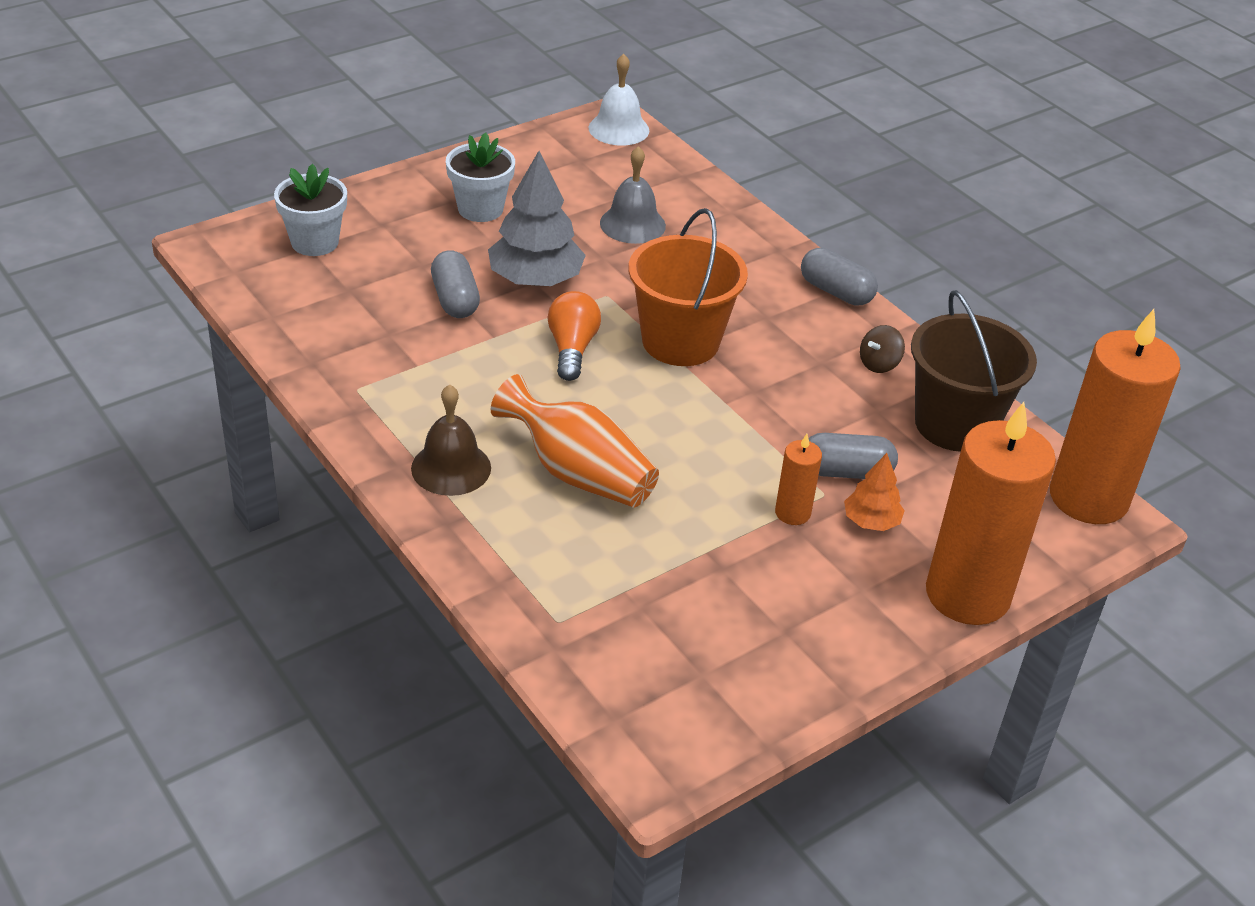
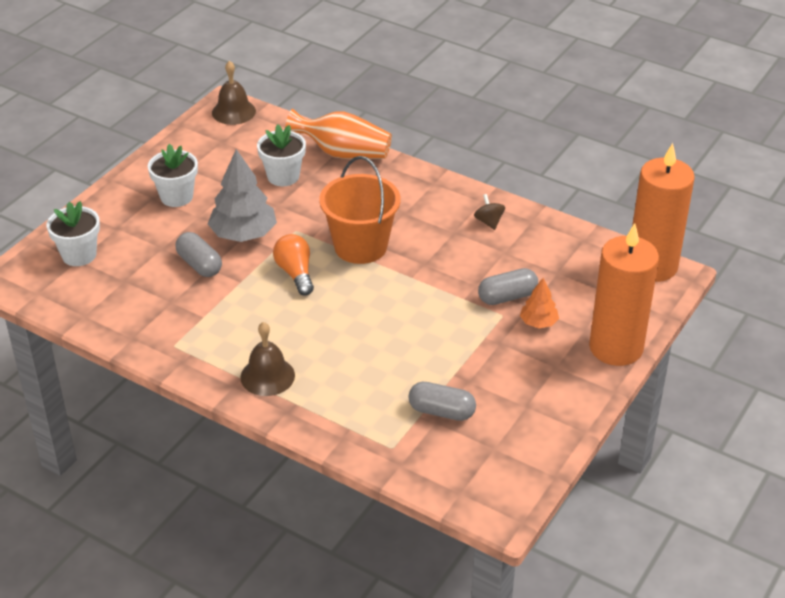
camera: 20 degrees left, 0 degrees up
(578, 473) = (348, 353): orange vase -> orange vase (342, 153)
(619, 129) = (233, 112): white bell -> brown bell
(632, 224) = (283, 176): grey bell -> white flower pot
(792, 513) = (490, 333): orange candle -> none
(836, 292) = (437, 182): grey capsule -> grey capsule (441, 411)
(879, 364) = (489, 222): brown spinning top -> brown spinning top turned 135 degrees clockwise
(955, 424) = (554, 246): brown bucket -> none

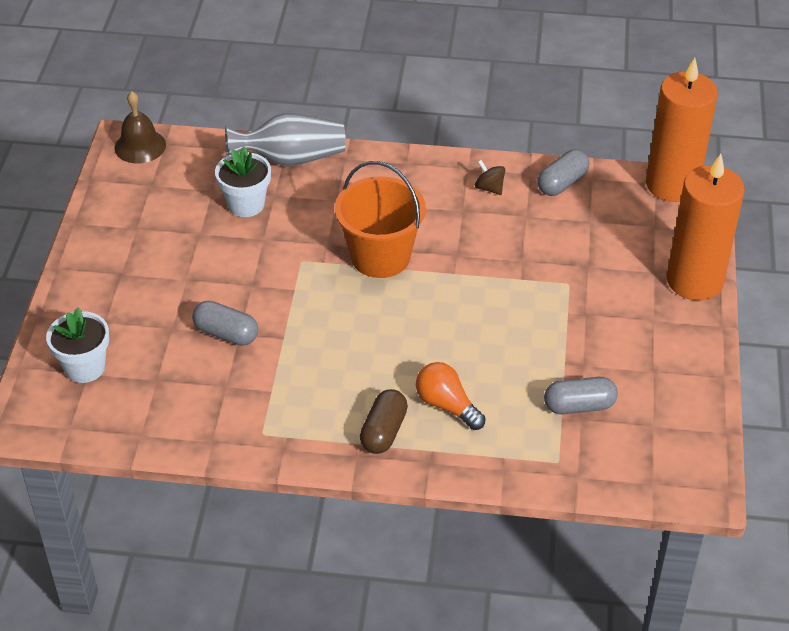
camera: 25 degrees left, 5 degrees up
(176, 197) = (146, 264): white flower pot -> none
(243, 234) = (249, 283): grey tree -> none
(267, 376) = (384, 431): brown bell -> brown capsule
(295, 273) = (334, 309): orange light bulb -> orange light bulb (447, 405)
(342, 153) = (291, 159): orange vase -> grey vase
(507, 297) = (560, 263): grey capsule -> grey capsule (562, 183)
(538, 322) = (607, 280): orange tree -> none

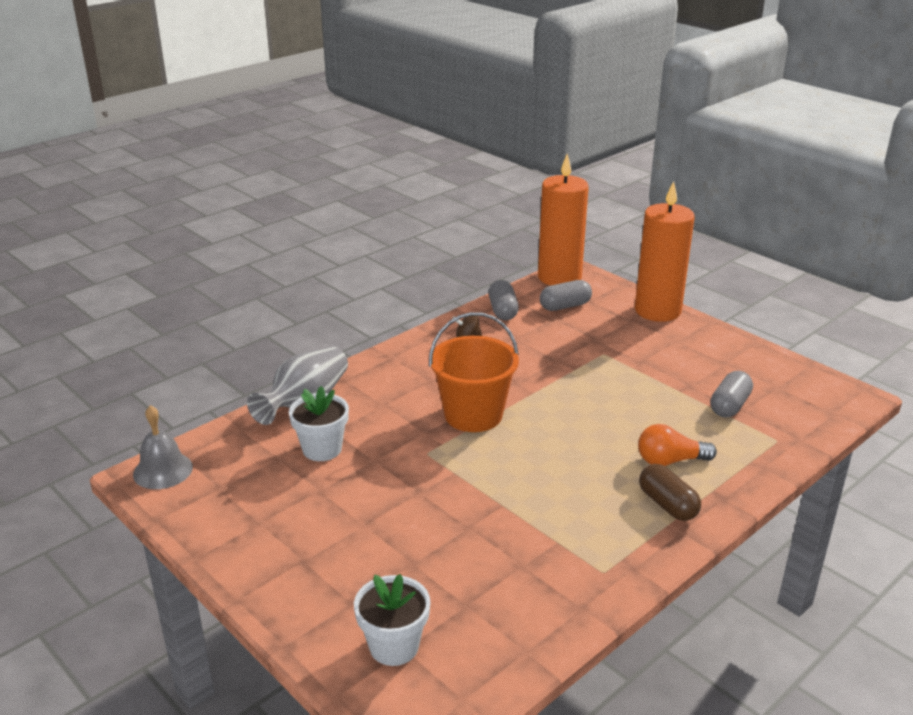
camera: 50 degrees left, 15 degrees down
(140, 146) = (163, 470): brown bell -> grey bell
(226, 333) = (459, 534): grey capsule -> grey capsule (565, 306)

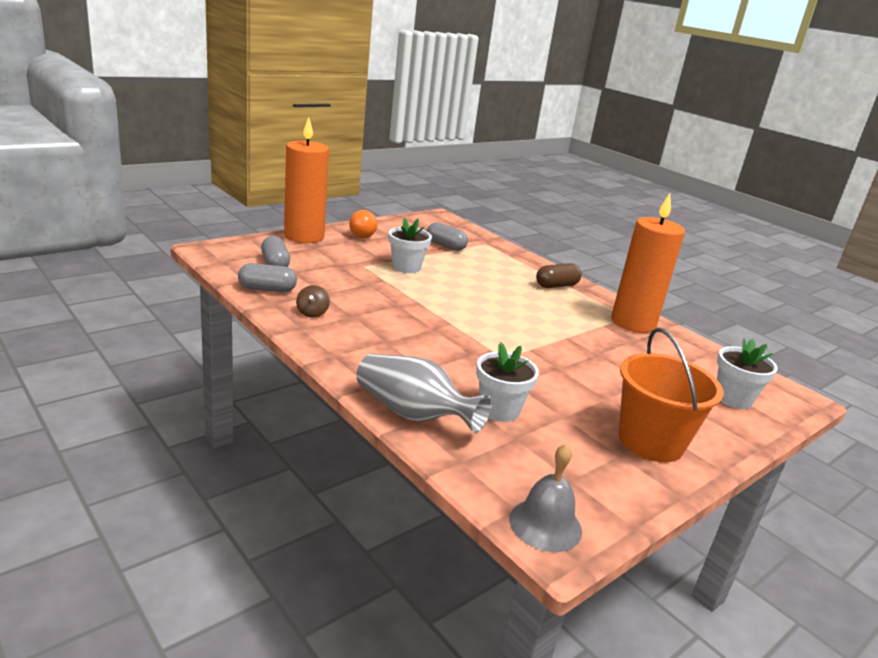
camera: 90 degrees left, 5 degrees down
(473, 415) = (447, 330): orange bucket -> orange bucket (651, 441)
(559, 277) = (216, 256): orange candle -> orange candle (633, 323)
(626, 380) = (406, 267): none -> white flower pot
(670, 461) = (509, 275): orange light bulb -> orange light bulb (362, 234)

